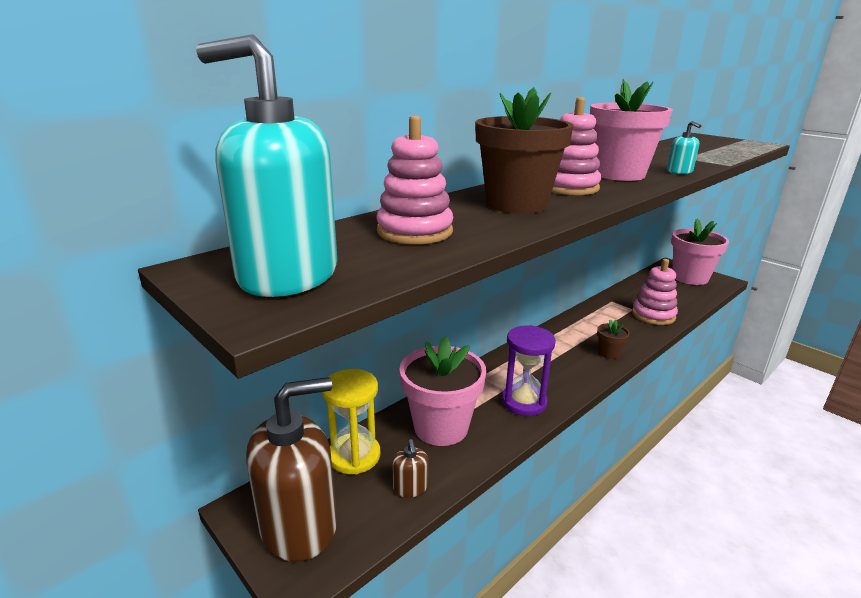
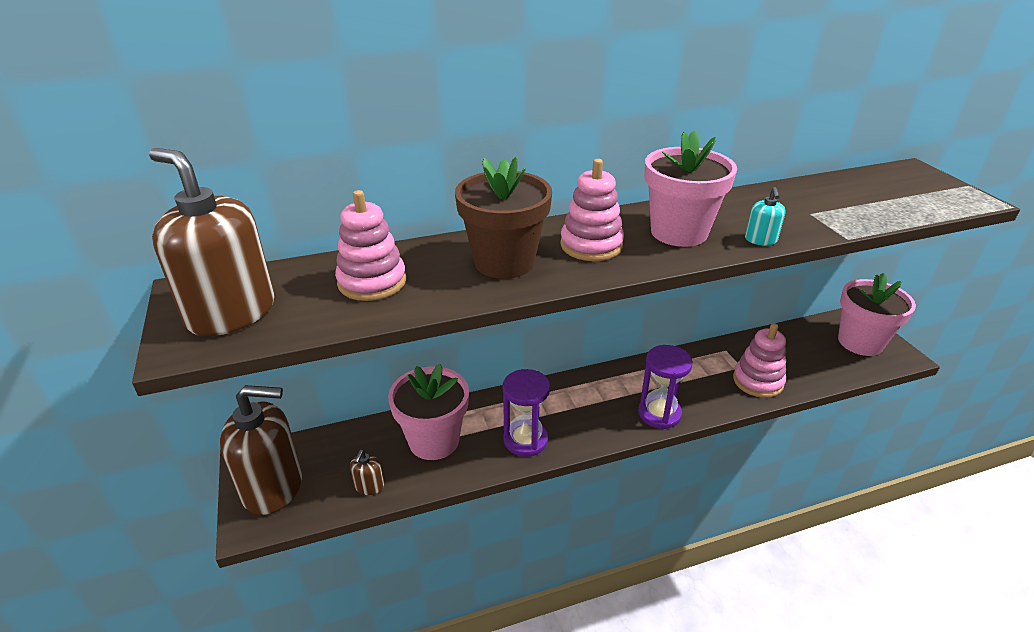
camera: 25 degrees right, 10 degrees up
(287, 275) = (231, 312): turquoise soap dispenser -> brown soap dispenser
(354, 456) = (348, 443): yellow hourglass -> none
(609, 353) = (659, 413): brown flower pot -> purple hourglass

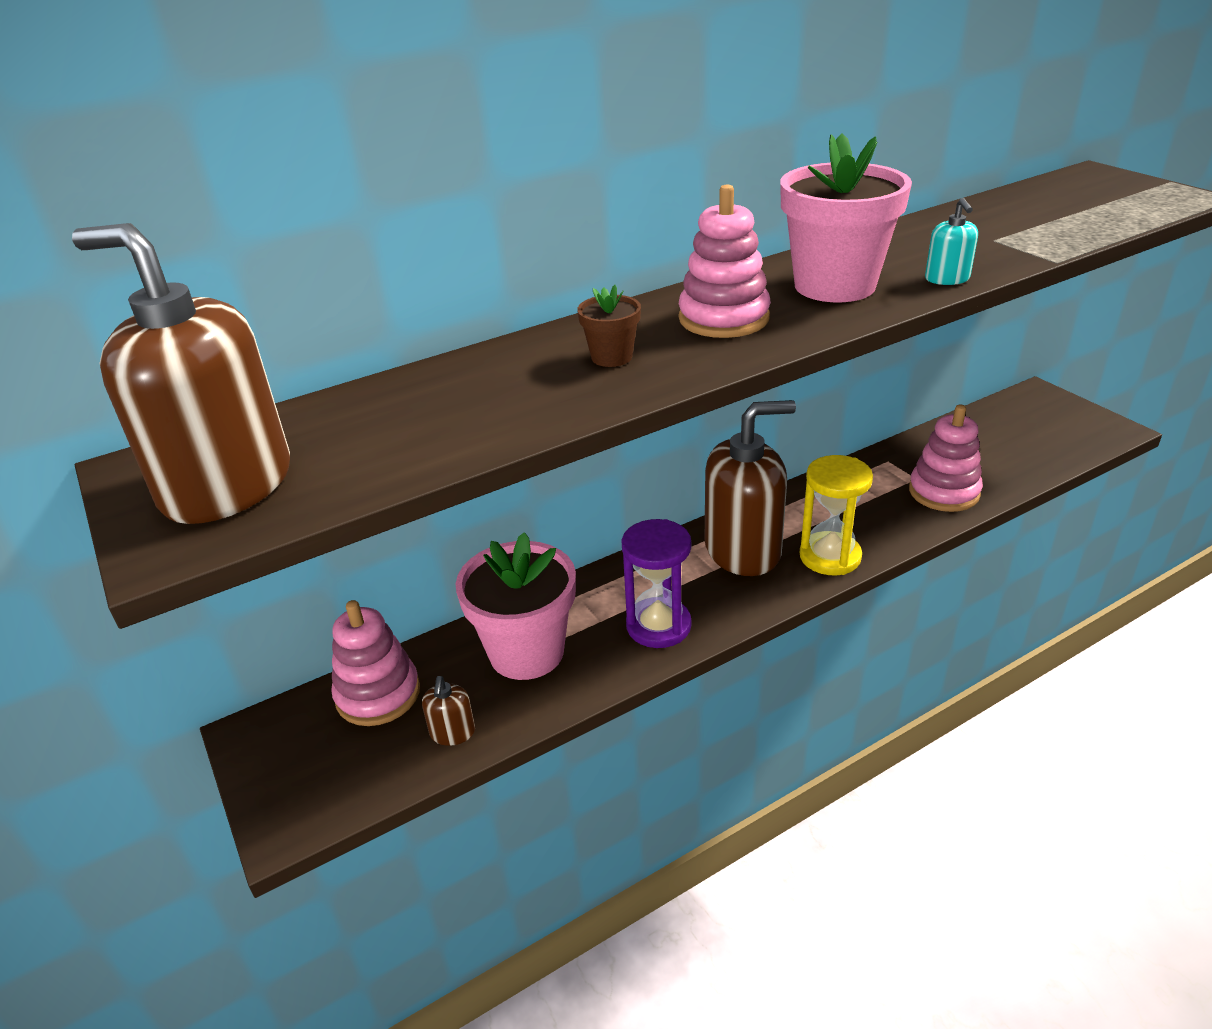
camera: 10 degrees left, 0 degrees up
(273, 486) = (304, 763): brown soap dispenser -> brown soap dispenser (743, 550)
(372, 282) = (429, 411): pink stacking toy -> pink stacking toy (378, 694)
(504, 262) = (611, 357): brown flower pot -> brown flower pot, size x0.46
(659, 413) = (830, 556): purple hourglass -> yellow hourglass
(860, 342) = (1055, 421): pink flower pot -> none

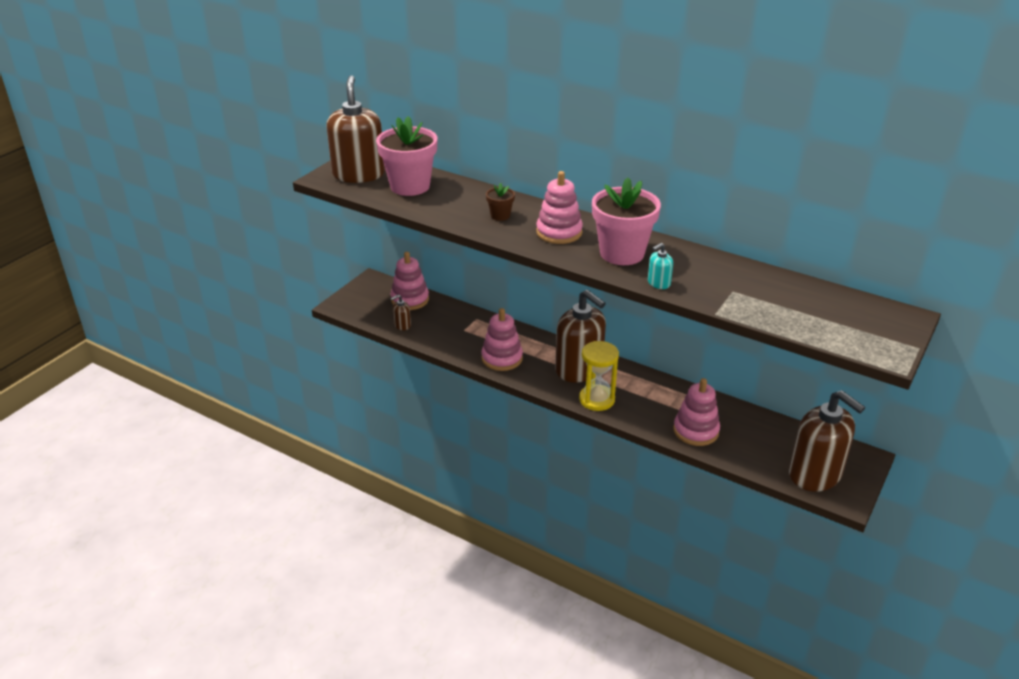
camera: 60 degrees right, 0 degrees up
(526, 652) = (459, 327): pink flower pot -> pink flower pot (410, 186)
(658, 626) = (502, 358): purple hourglass -> pink stacking toy
(1062, 435) = (815, 474): none -> brown soap dispenser

